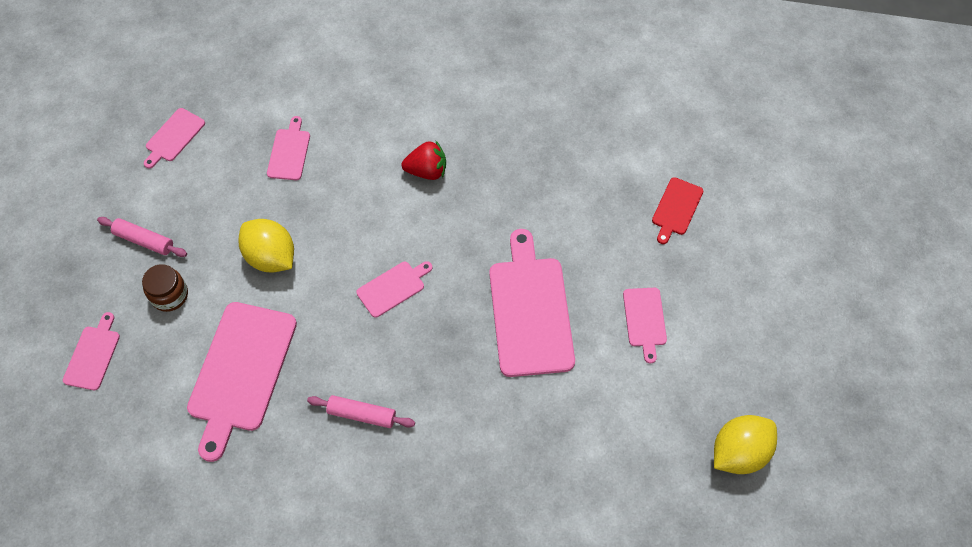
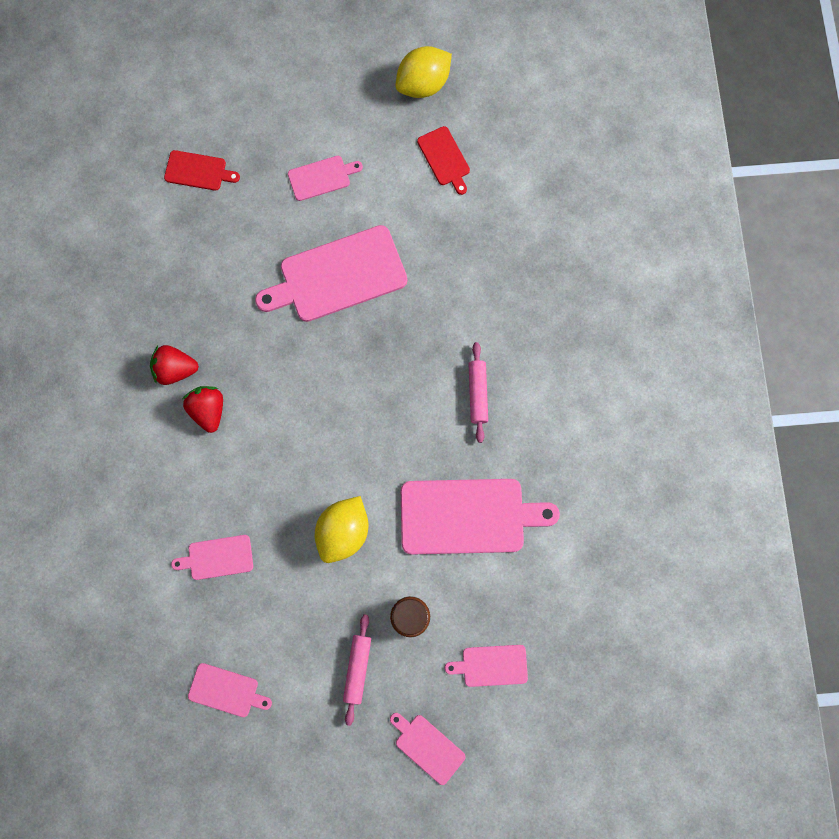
camera: 105 degrees left, 15 degrees up
(393, 287) = (346, 404): pink cutting board -> pink cutting board (427, 747)
(475, 152) = (175, 370): none -> red strawberry
(641, 452) = (444, 158): none -> red cutting board
(739, 452) = (423, 85): yellow lemon -> yellow lemon turned 75 degrees counterclockwise

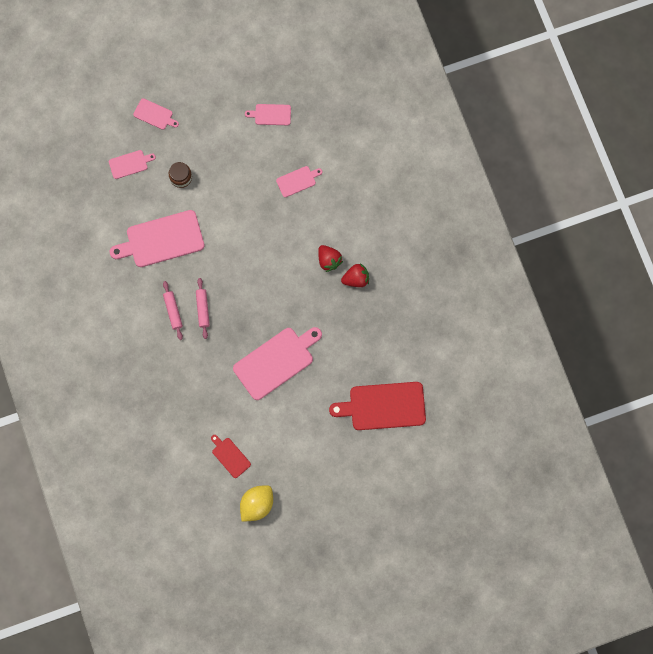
camera: 165 degrees right, 0 degrees up
(198, 171) = (383, 406): red cutting board -> red cutting board, size x1.98
(321, 177) = (304, 422): pink cutting board -> none
(343, 532) = (230, 213): yellow lemon -> none
(357, 668) = (203, 144): pink rolling pin -> pink rolling pin (203, 309)

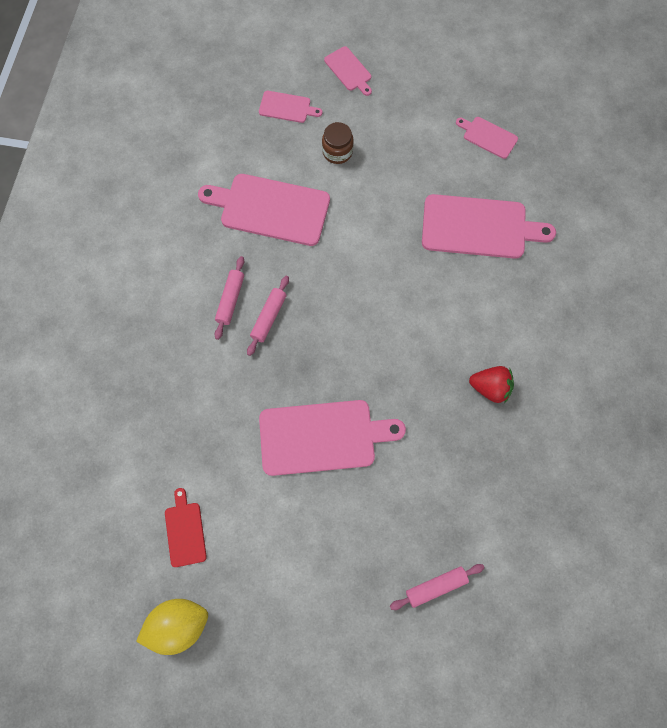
camera: 30 degrees right, 5 degrees down
(297, 181) = (479, 227): pink cutting board -> pink cutting board, size x1.98
(329, 260) = (466, 344): red strawberry -> none
(383, 406) = (436, 586): red cutting board -> pink rolling pin

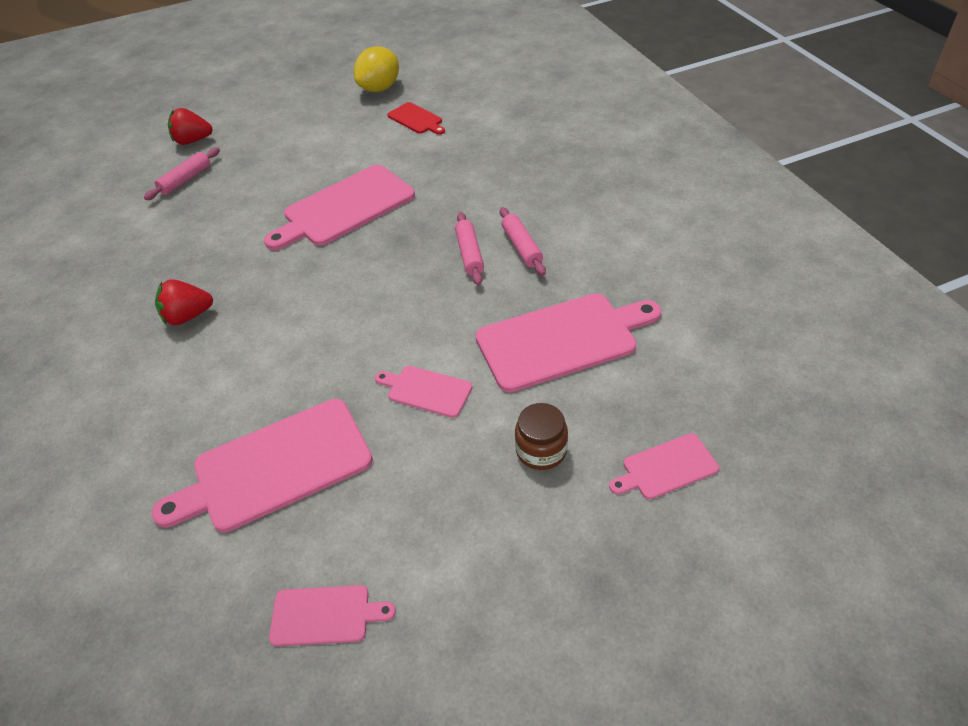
camera: 150 degrees right, 25 degrees down
(349, 70) = (635, 588): pink cutting board -> pink cutting board (426, 391)
(406, 661) = (193, 141): none -> red strawberry

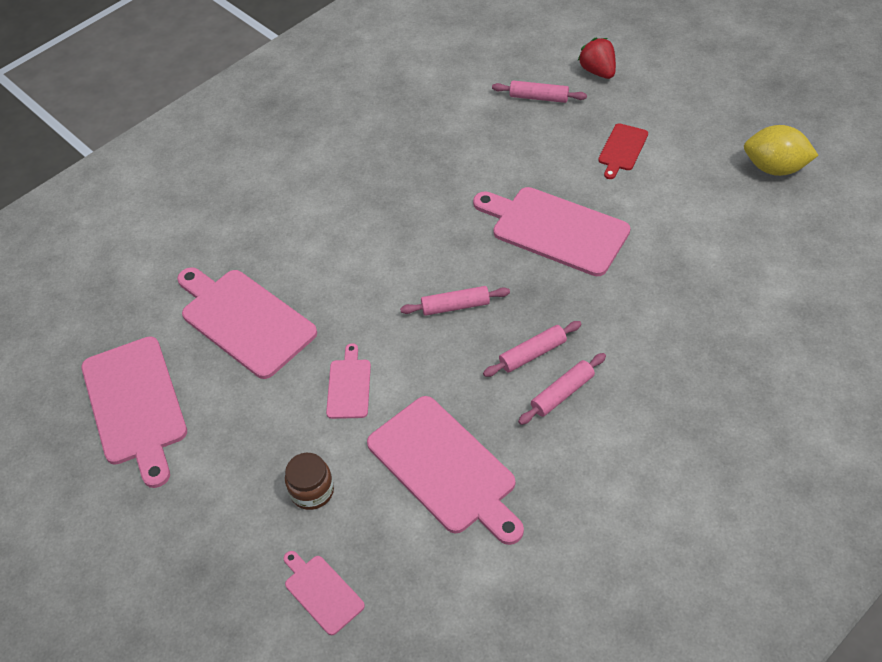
camera: 70 degrees right, 5 degrees up
(188, 316) = (372, 191): red strawberry -> none
(325, 615) = (135, 405): pink cutting board -> pink cutting board, size x1.98
(383, 290) = (455, 306): none -> pink rolling pin
(416, 119) = (734, 224): red cutting board -> red cutting board (622, 149)

